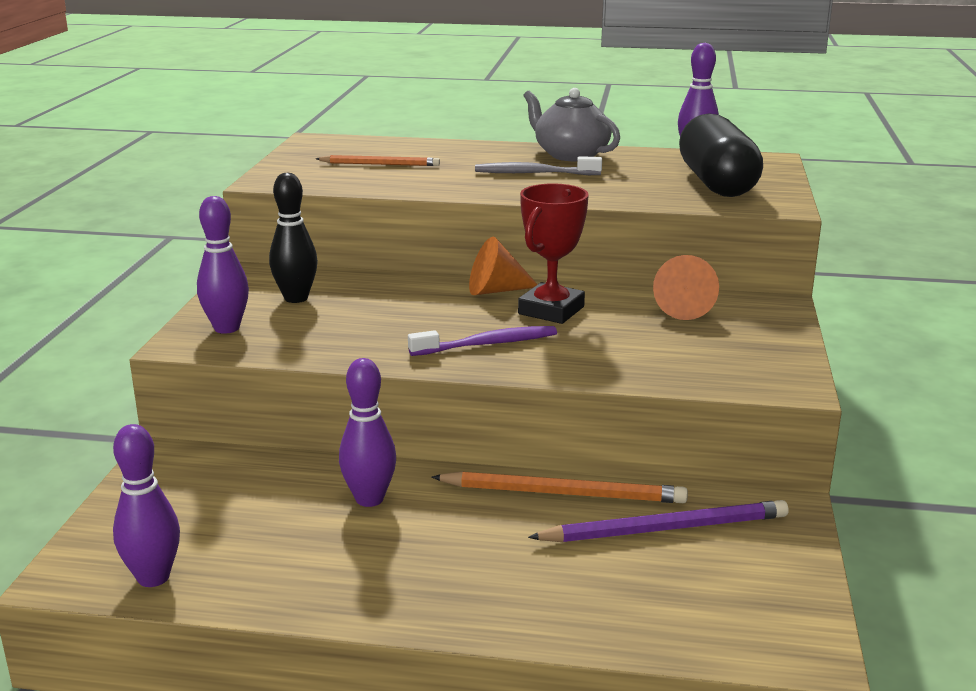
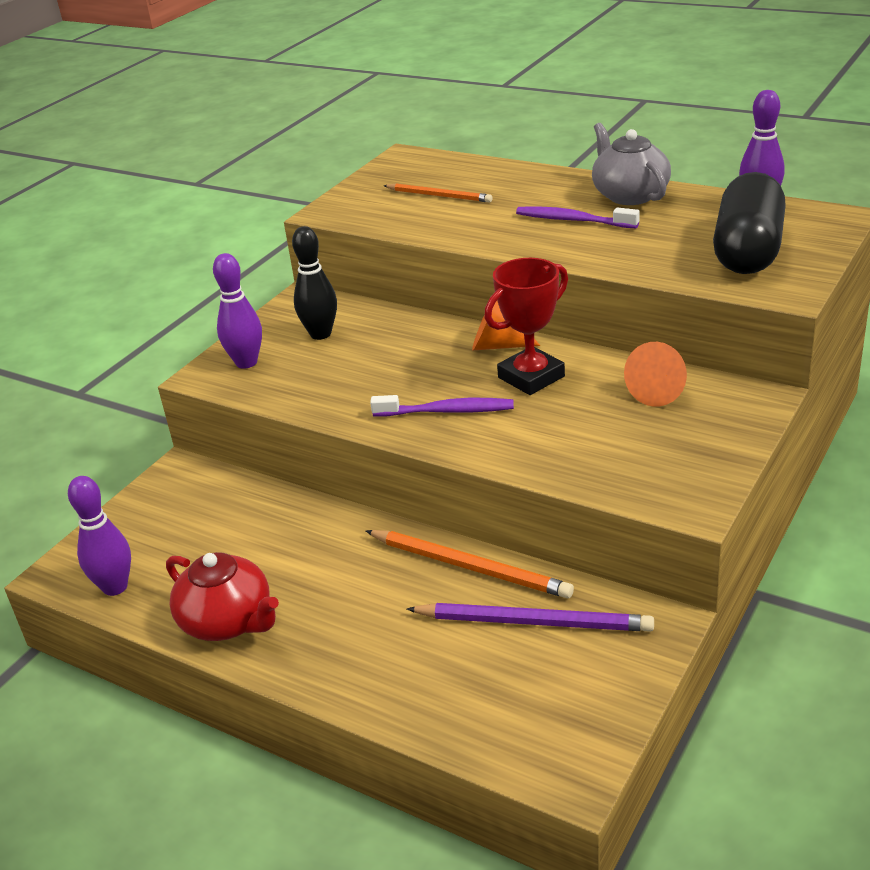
camera: 25 degrees right, 10 degrees up
(324, 586) = (228, 621): none -> red teapot
(369, 499) = (309, 542): purple bowling pin -> none
(534, 173) = (573, 220): grey toothbrush -> purple toothbrush

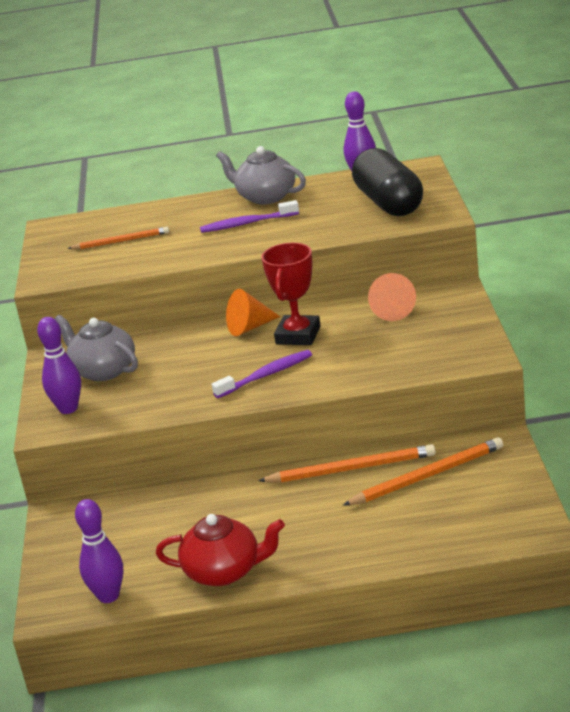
camera: 35 degrees left, 5 degrees down
(320, 334) = (103, 370): black bowling pin -> grey teapot
(534, 622) = (427, 476): purple pencil -> orange pencil

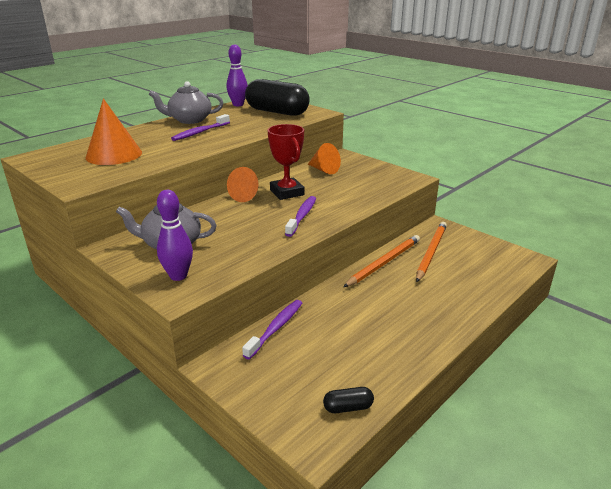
camera: 45 degrees left, 0 degrees up
(108, 596) = (348, 407): purple bowling pin -> black capsule
(121, 241) = (114, 155): orange pencil -> orange cone
(145, 500) = (276, 328): none -> purple toothbrush
(224, 571) = (404, 351): red teapot -> none

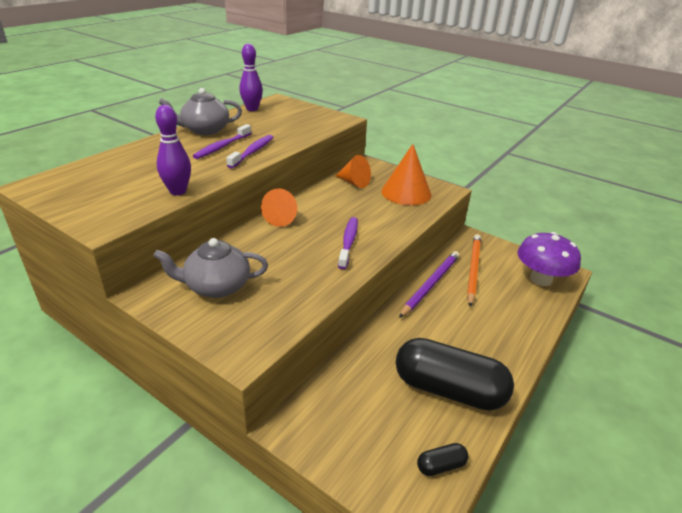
camera: 10 degrees left, 5 degrees up
(114, 155) = (132, 180): orange cone -> orange cone (406, 193)
(178, 276) = (236, 328): purple bowling pin -> purple bowling pin (178, 191)
(276, 328) = (341, 373): purple toothbrush -> purple toothbrush (252, 152)
(277, 112) = (297, 118): black capsule -> black capsule (448, 389)
(287, 192) = (323, 212): red trophy -> none
(384, 262) = (430, 284): orange pencil -> purple pencil
(499, 263) = (541, 279): none -> purple mushroom

